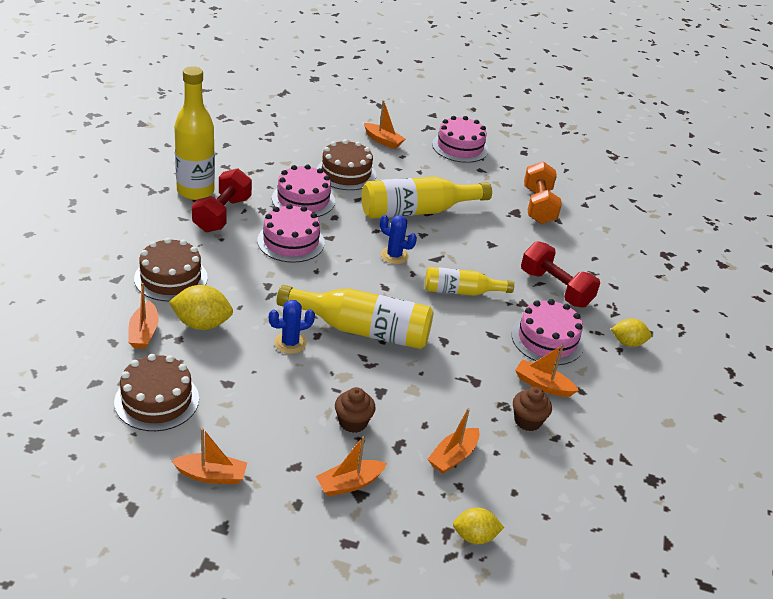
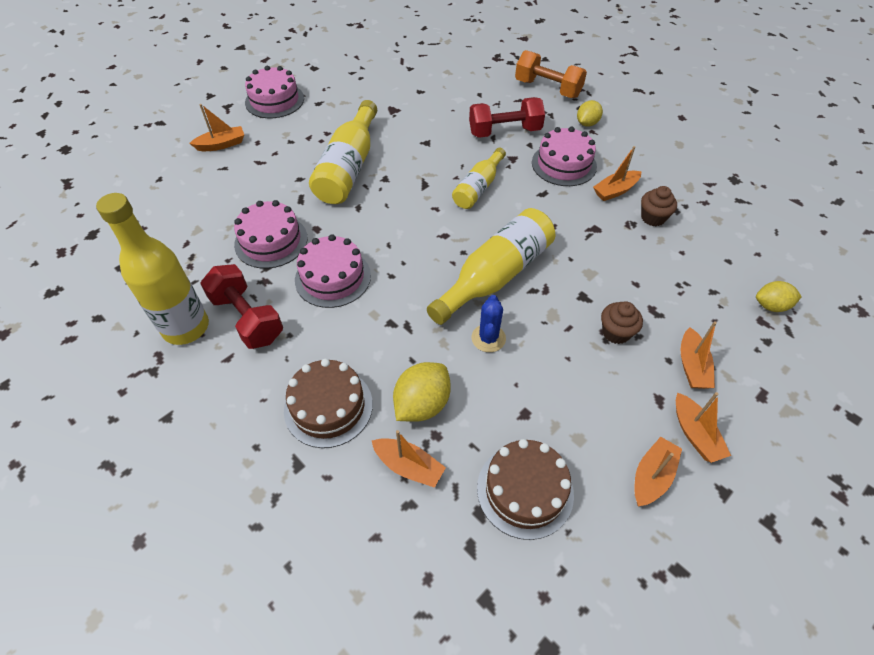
camera: 55 degrees left, 15 degrees up
(346, 173) = (252, 192): brown cake -> none
(394, 256) = (403, 210): blue cactus -> none
(453, 457) = (679, 281): orange boat -> orange boat (695, 434)
(474, 536) = (771, 306): yellow lemon -> yellow lemon turned 60 degrees clockwise
(538, 206) = (394, 93): orange dumbbell -> orange dumbbell (547, 89)

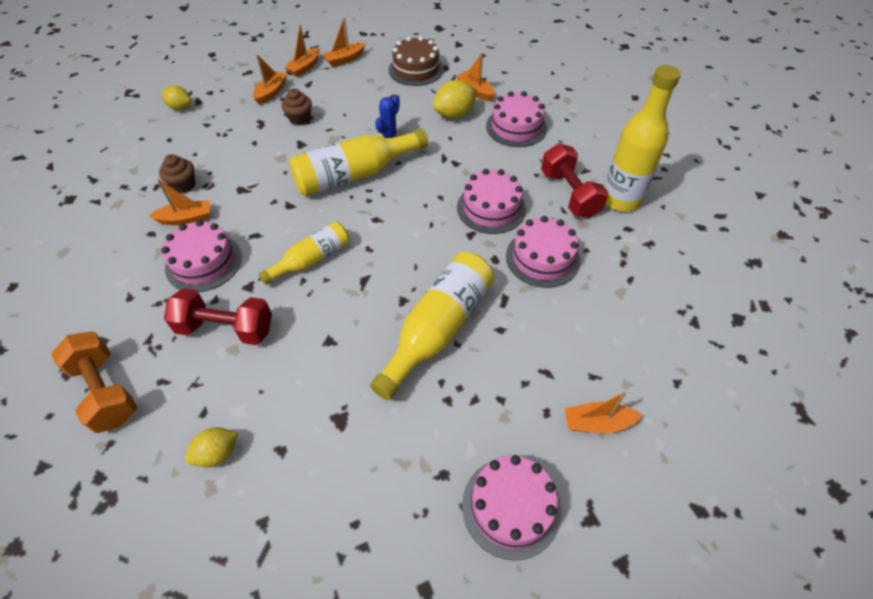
camera: 160 degrees left, 0 degrees up
(328, 407) = (516, 127): brown cake -> pink cake
(587, 123) = (122, 311): yellow lemon -> yellow lemon (217, 453)
(695, 434) = (304, 67): orange boat -> orange boat turned 150 degrees counterclockwise

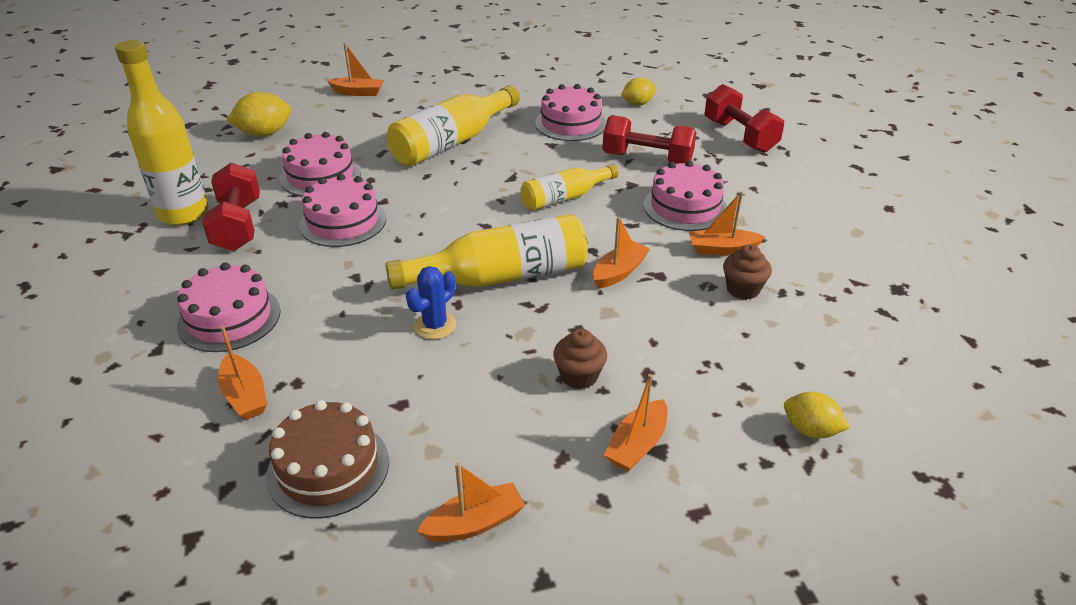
camera: 170 degrees left, 15 degrees down
(105, 391) = (740, 136): orange dumbbell -> red dumbbell
(304, 67) = (569, 509): orange boat -> orange boat (619, 272)
(454, 114) = (312, 352): yellow lemon -> yellow lemon (264, 134)
(511, 507) = (440, 72): pink cake -> pink cake (570, 123)

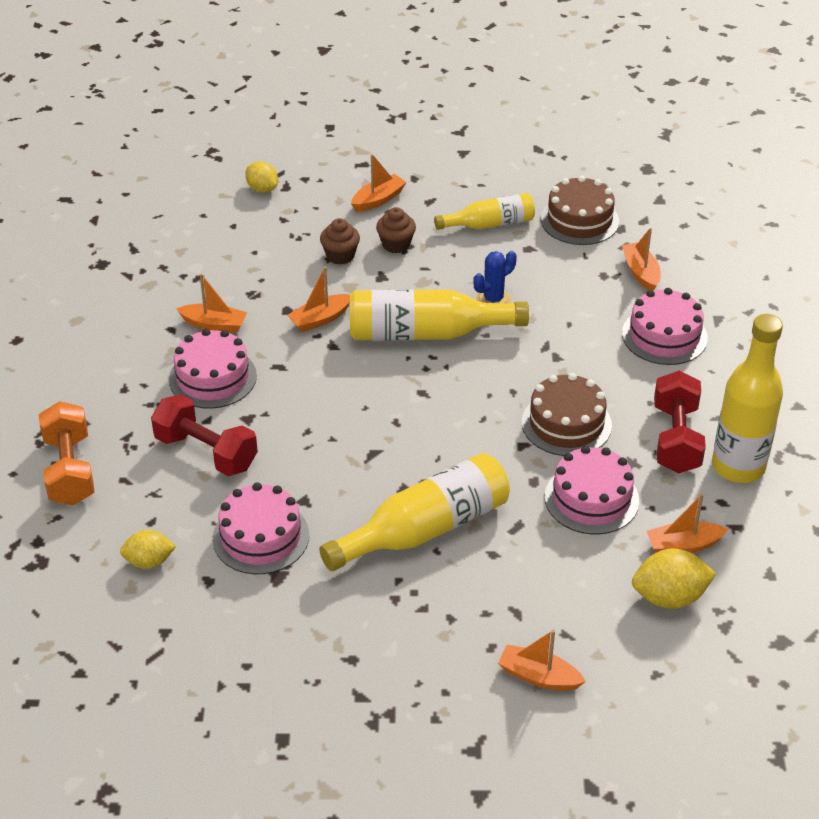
camera: 165 degrees left, 5 degrees up
(343, 222) = (566, 423): pink cake -> brown cake
(474, 523) = (493, 180): orange boat -> orange boat (683, 545)
(565, 197) = (327, 413): yellow bottle -> yellow bottle (490, 224)
(740, 136) = (69, 470): red dumbbell -> orange dumbbell
(743, 289) = (227, 285): brown cupcake -> brown cupcake (340, 256)

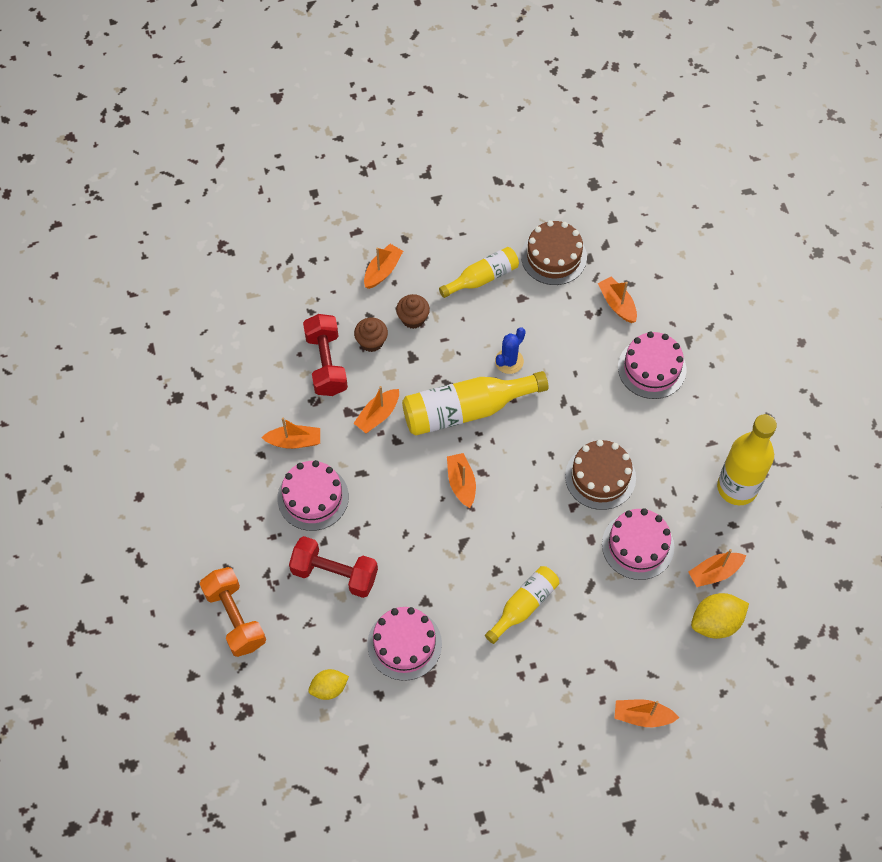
camera: 15 degrees left, 20 degrees up
(262, 189) = (281, 280): yellow lemon -> none
(393, 398) = (461, 483): none -> orange boat
(425, 529) = (524, 605): yellow bottle -> yellow bottle, size x0.61
(676, 439) = (685, 471): red dumbbell -> red dumbbell (326, 363)

